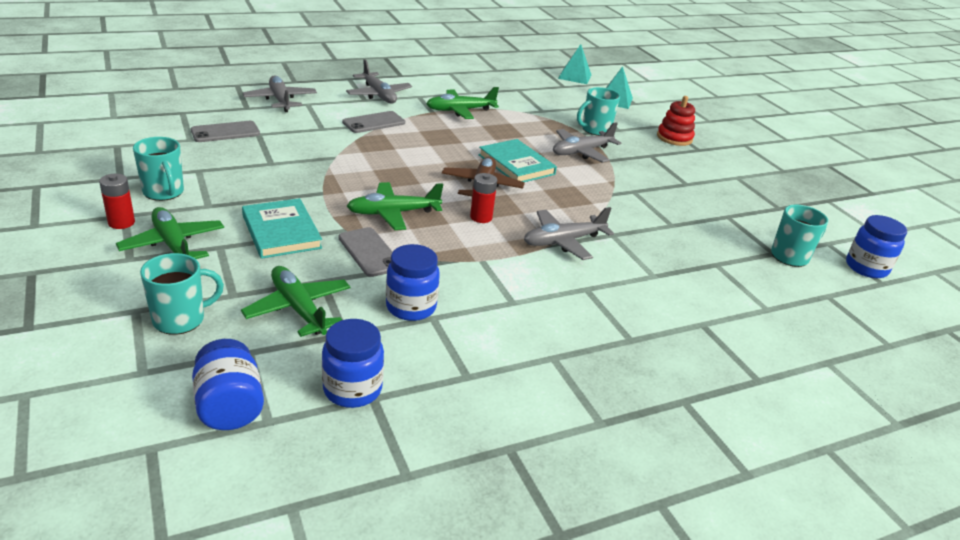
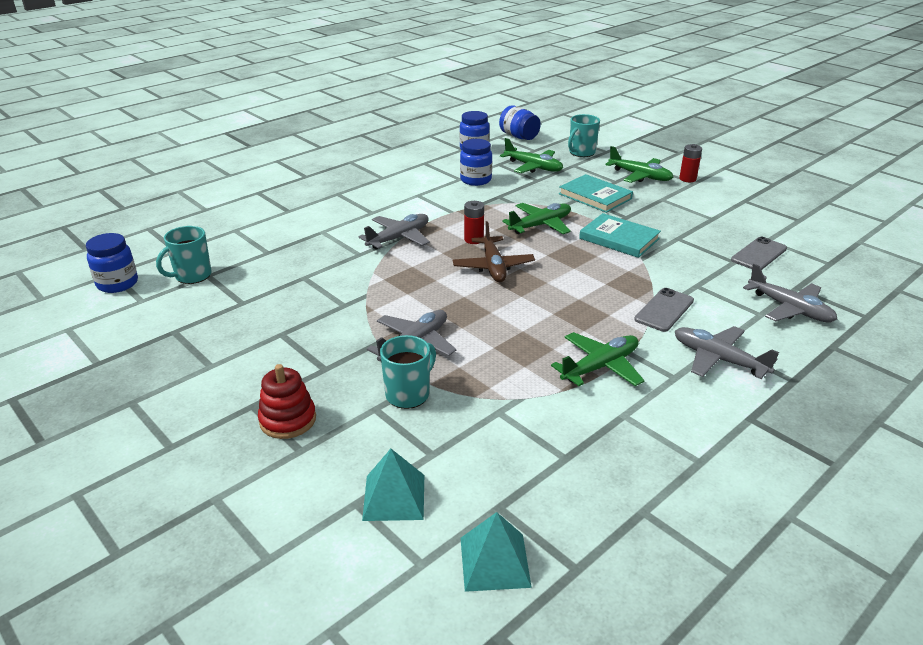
camera: 165 degrees right, 0 degrees up
(164, 192) = (701, 199): turquoise mug -> none
(370, 252) = (528, 199): grey phone -> none
(516, 164) = (477, 301): turquoise book -> turquoise book (619, 238)

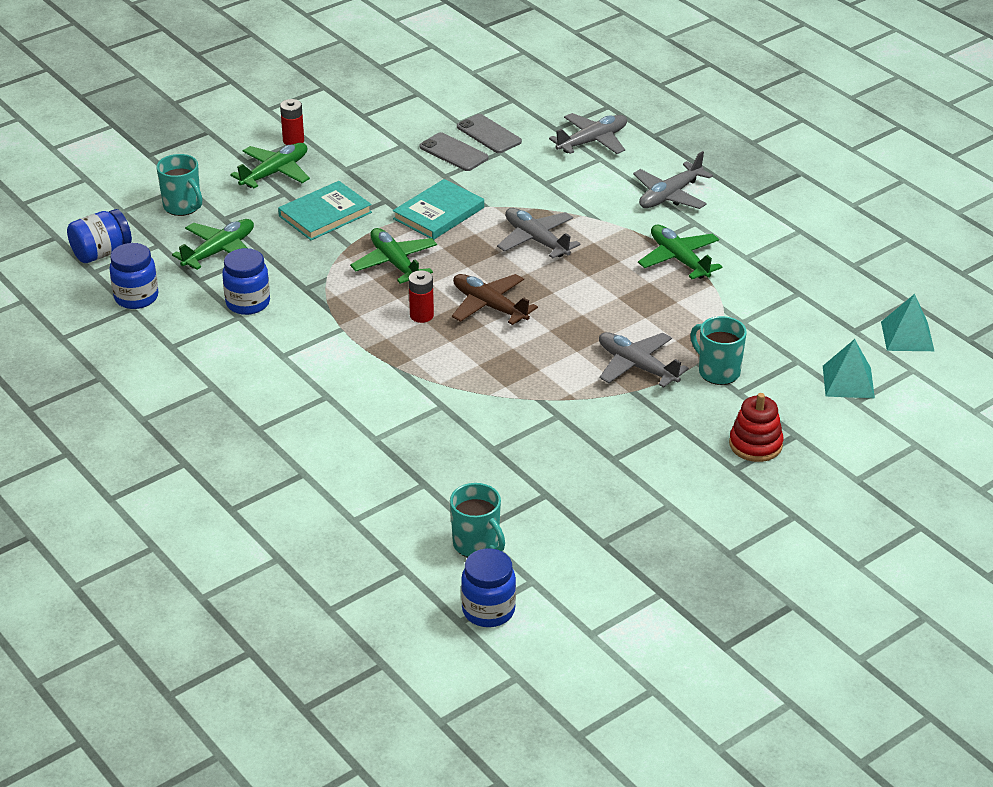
camera: 85 degrees left, 5 degrees up
(399, 238) = (406, 373): grey plane -> grey plane (536, 240)
(493, 267) = (489, 306): brown plane -> brown plane turned 135 degrees counterclockwise
(664, 310) = (588, 209): grey phone -> grey phone (453, 152)

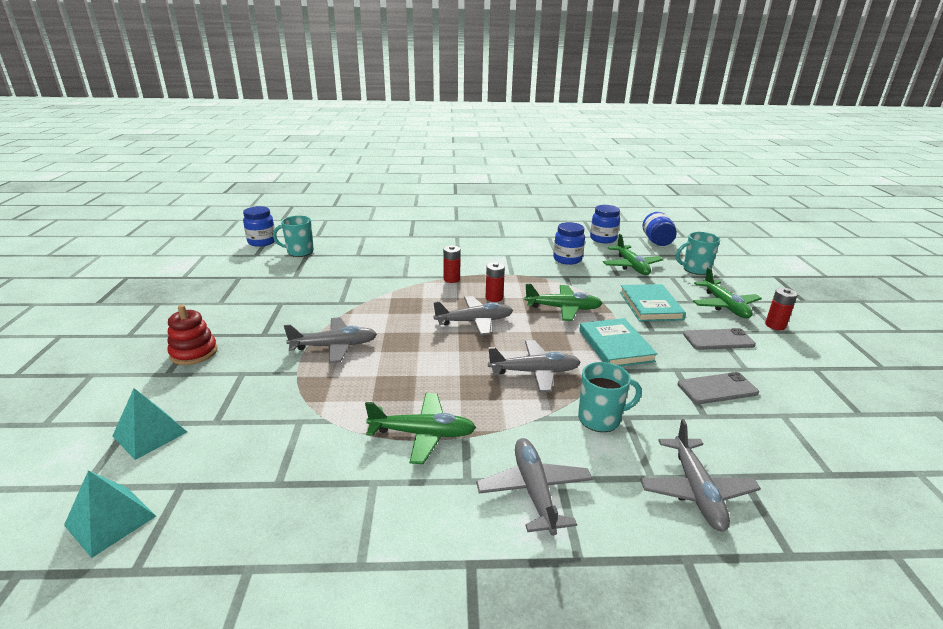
camera: 125 degrees right, 10 degrees down
(408, 366) = (451, 279): none -> red battery
(489, 134) = (747, 423): grey phone -> grey phone (718, 340)
(489, 306) = (475, 322): brown plane -> grey plane
(718, 372) = (273, 375): turquoise mug -> turquoise mug (600, 419)

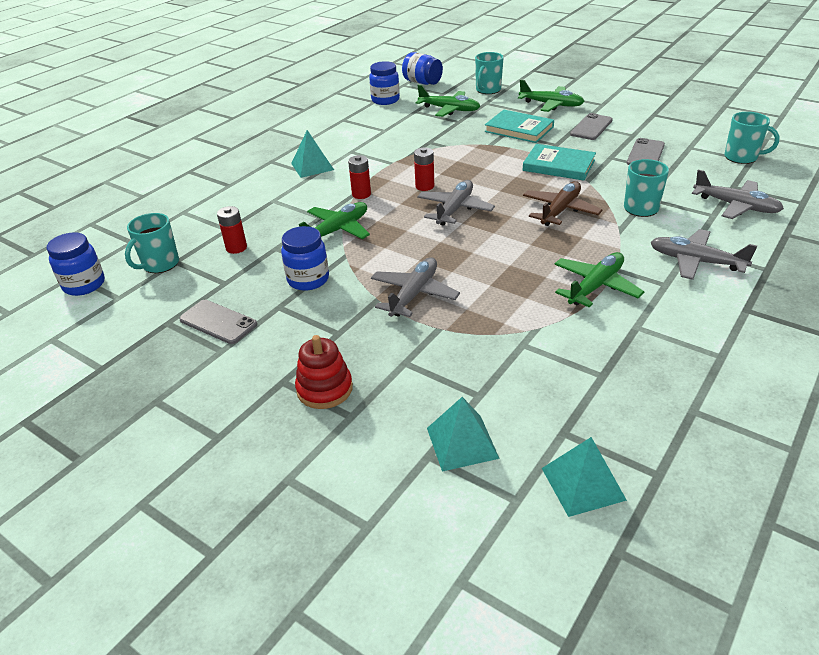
camera: 50 degrees left, 10 degrees up
(249, 291) = (218, 322): none -> grey phone
(468, 250) = (312, 166): none -> turquoise pyramid
(535, 372) = (560, 210): grey plane -> brown plane
(563, 308) = (481, 163): green plane -> green plane (337, 230)
(567, 259) = (400, 129): blue jar -> blue jar (308, 280)
(775, 325) = (595, 101): red battery -> red battery (236, 248)
(825, 463) = (742, 157): none -> turquoise mug

